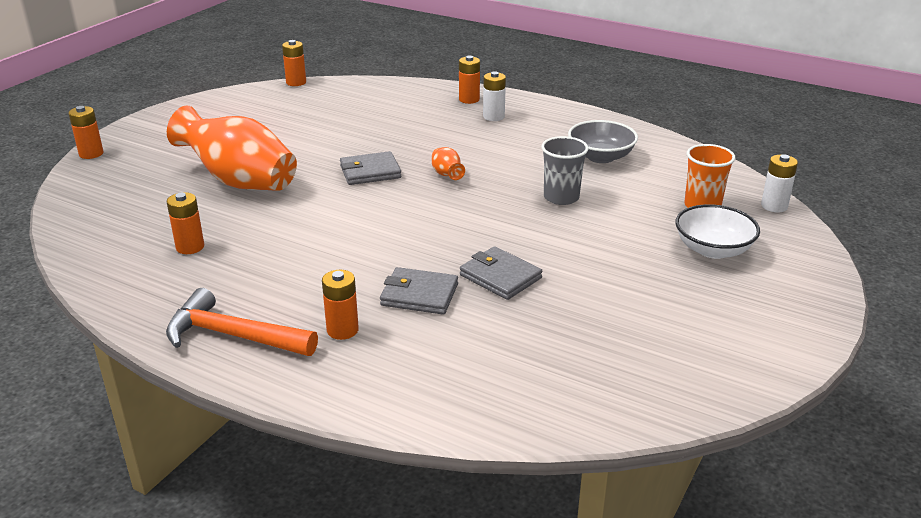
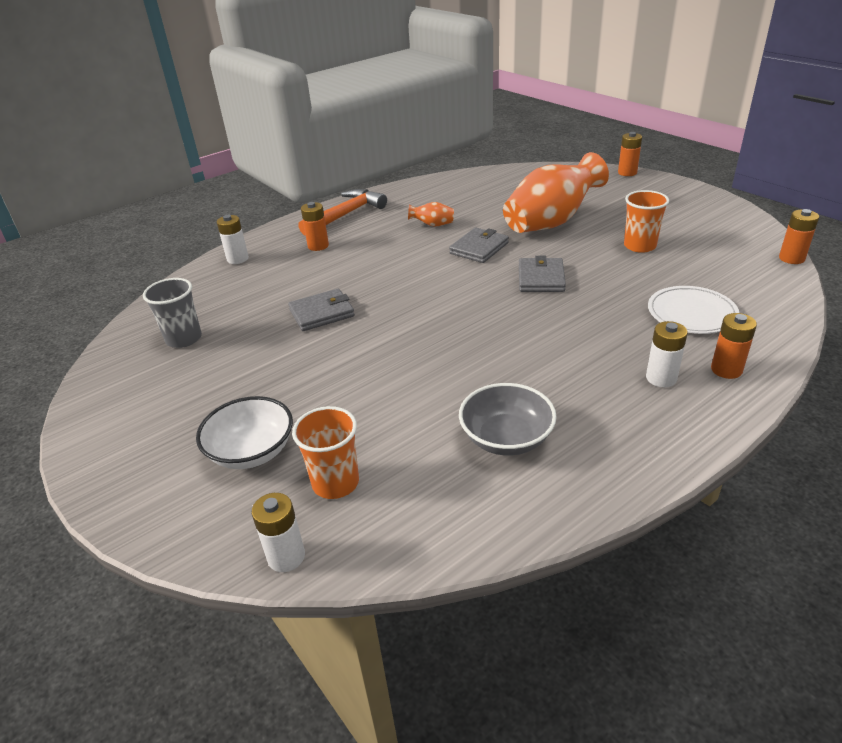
camera: 115 degrees right, 5 degrees up
(190, 247) = (459, 204): orange battery -> none
(288, 135) = (639, 246): none -> orange cup
(401, 111) = (691, 313): none -> white plate
(407, 395) = (238, 259): none -> white battery
(419, 295) = (330, 276): grey wallet -> grey wallet (479, 248)
(447, 175) = (513, 317): orange vase -> orange vase (433, 225)
(561, 197) = (425, 378): grey cup -> grey cup (184, 339)

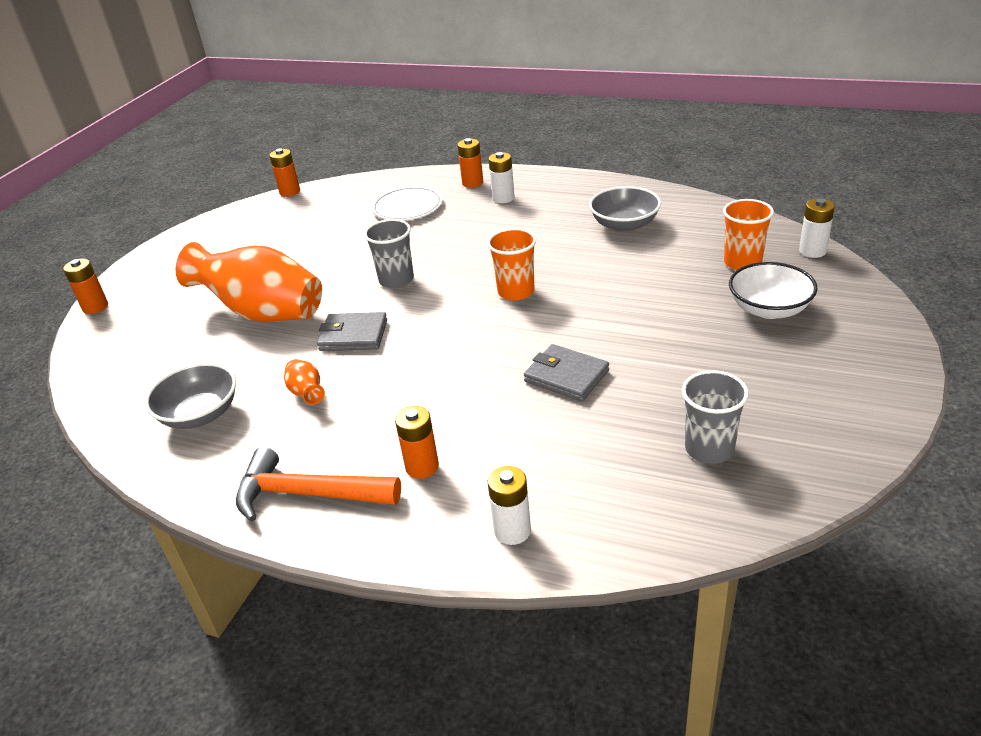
camera: 120 degrees left, 0 degrees up
(454, 195) = (200, 414): none -> grey bowl
(541, 278) = (396, 280): grey wallet -> grey cup
(639, 246) = (299, 252): orange cup -> orange cup (516, 292)

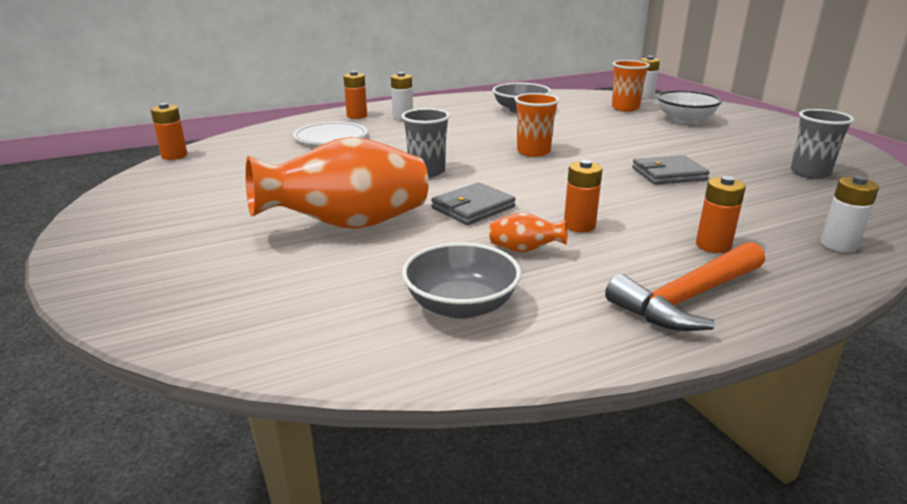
camera: 50 degrees left, 10 degrees down
(95, 307) = (94, 295): orange battery -> orange battery (579, 226)

